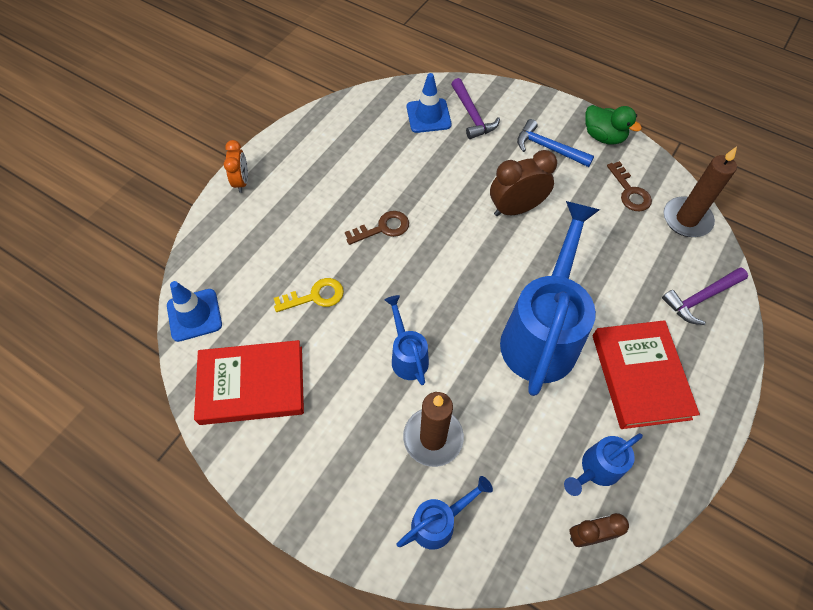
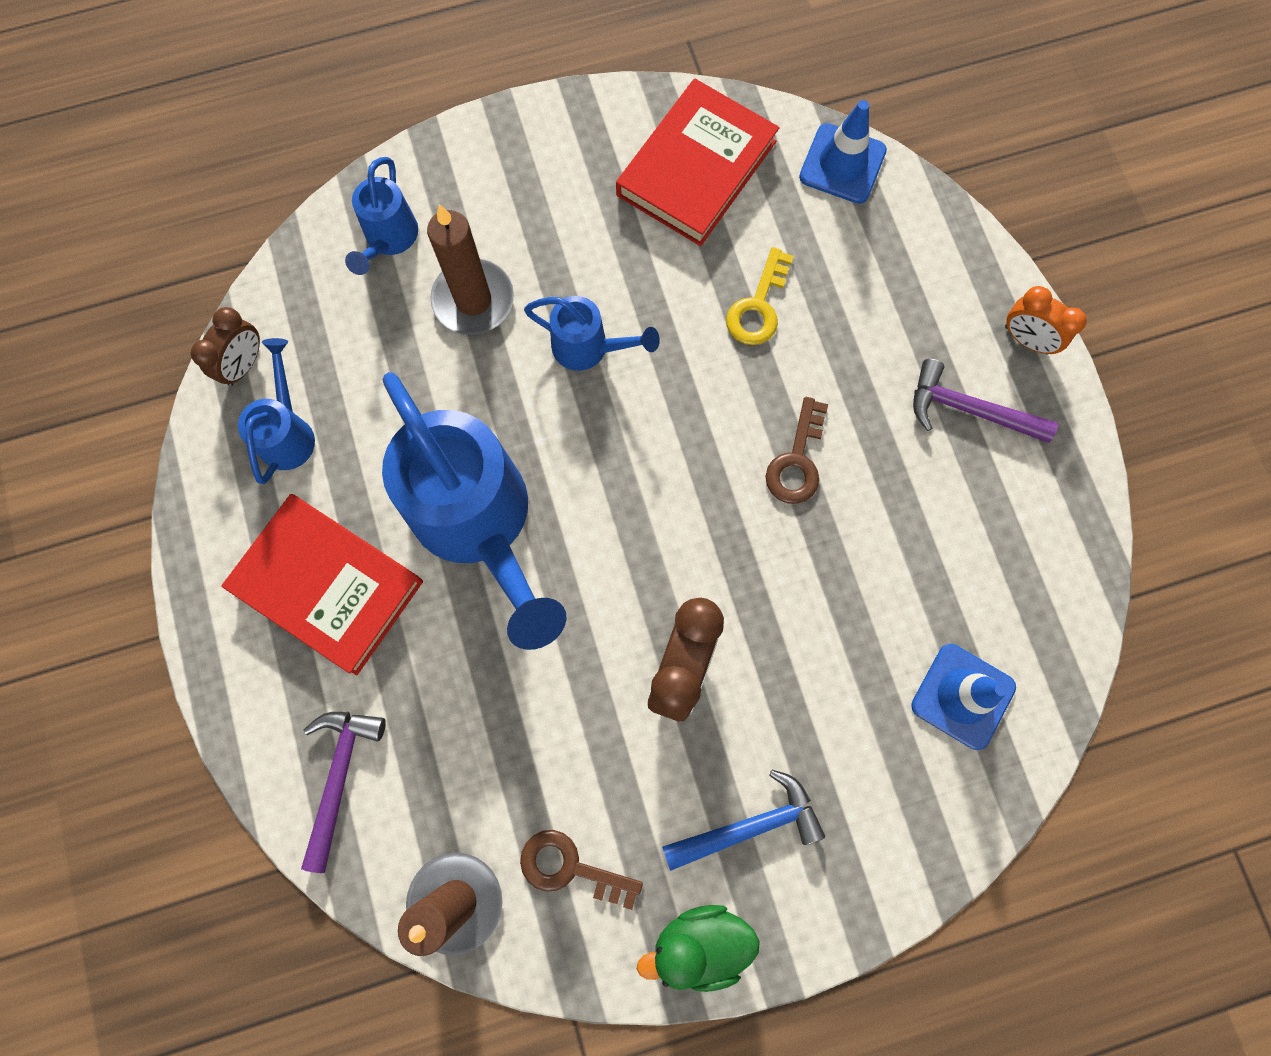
camera: 130 degrees right, 15 degrees up
(472, 115) = (911, 767): purple hammer -> purple hammer (968, 409)

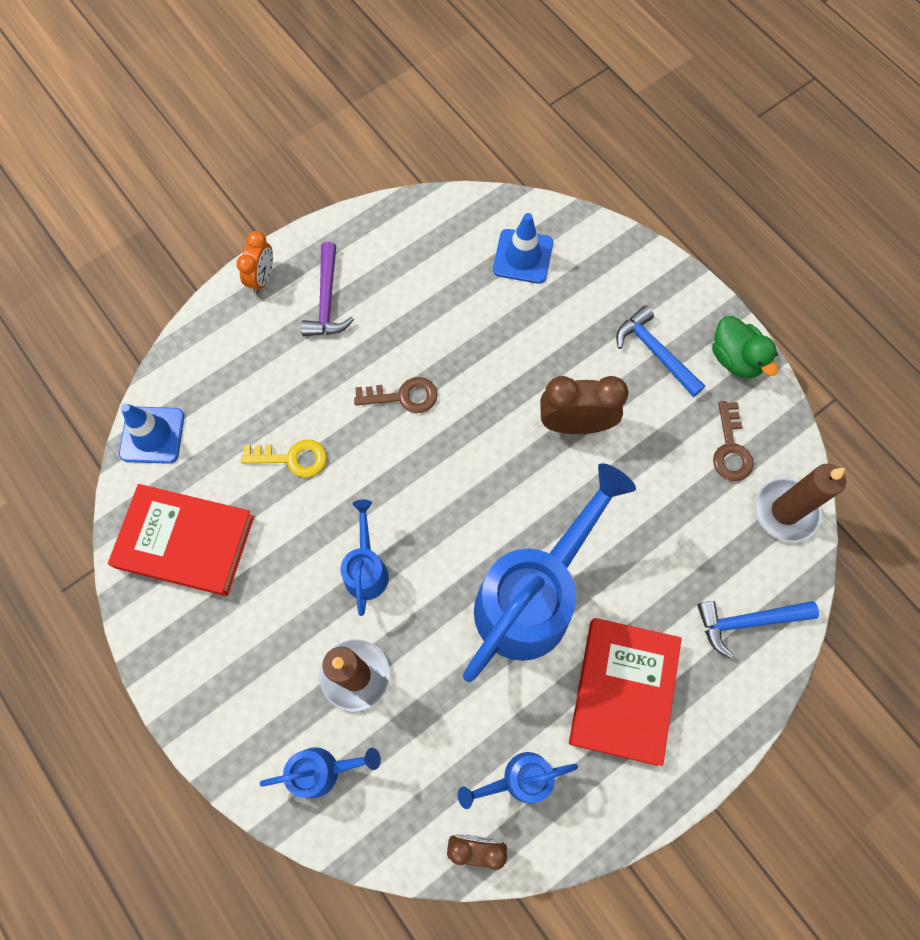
camera: 110 degrees left, 5 degrees down
(339, 776) = (747, 622): purple hammer -> blue hammer

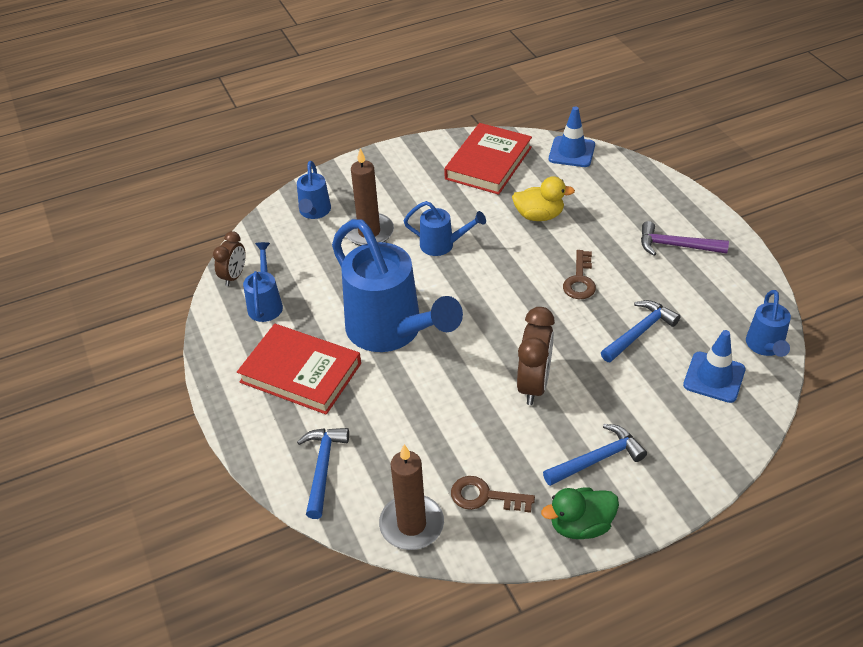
camera: 105 degrees right, 25 degrees down
(262, 278) = (700, 212): orange clock -> none
(292, 458) = (539, 216): yellow key -> yellow duck
(470, 213) = (765, 347): none -> blue watering can
(474, 328) = (639, 332): none -> blue hammer

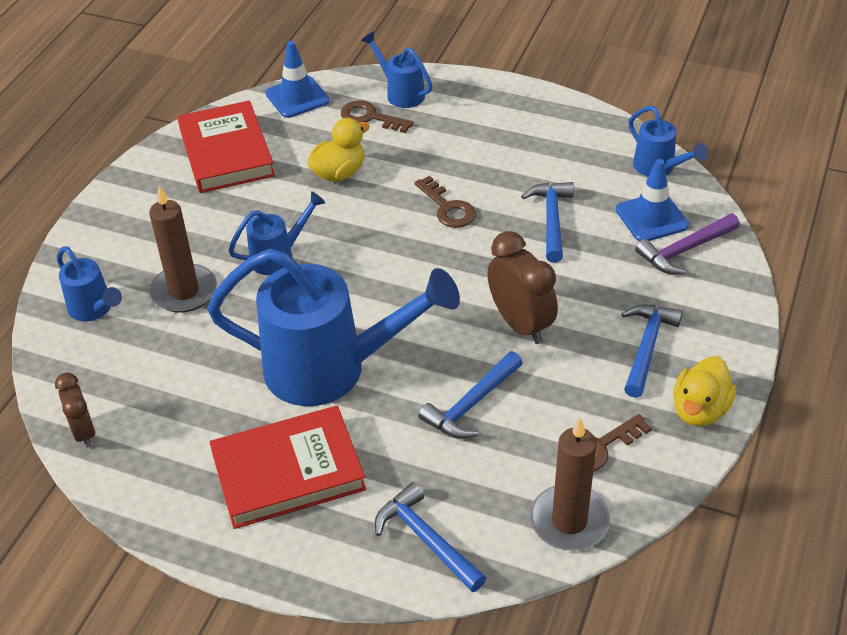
camera: 45 degrees left, 0 degrees up
(265, 304) = (159, 434): blue watering can -> blue watering can (400, 93)
(442, 411) = (471, 405): none -> blue hammer
(580, 525) = (699, 410): green duck -> yellow duck
(602, 191) = (370, 117): none -> brown key
(675, 246) = (492, 128): purple hammer -> purple hammer (684, 250)

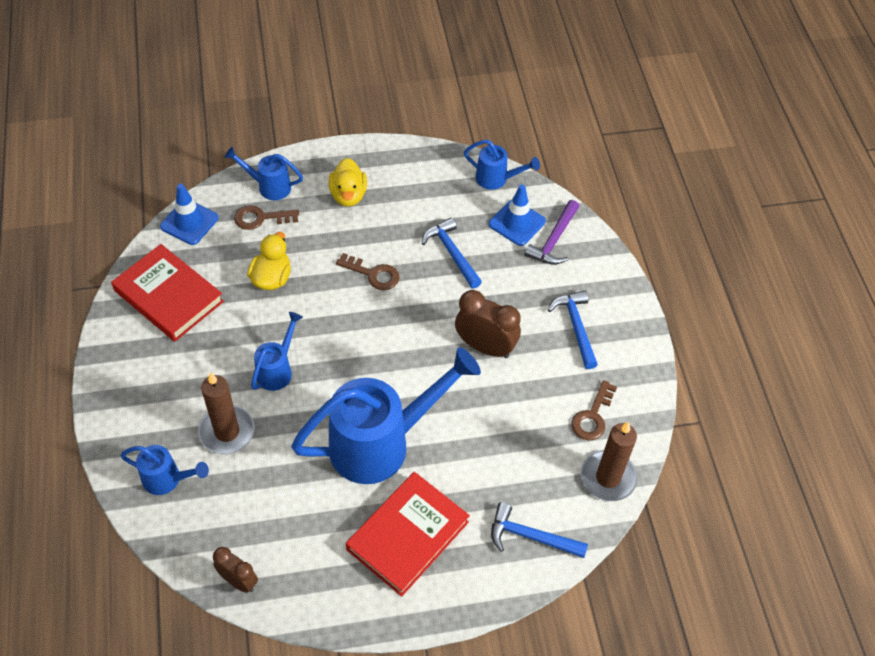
camera: 35 degrees left, 10 degrees up
(471, 405) = (493, 424): blue hammer -> none
(699, 410) = (635, 358): yellow duck -> yellow duck (348, 195)

